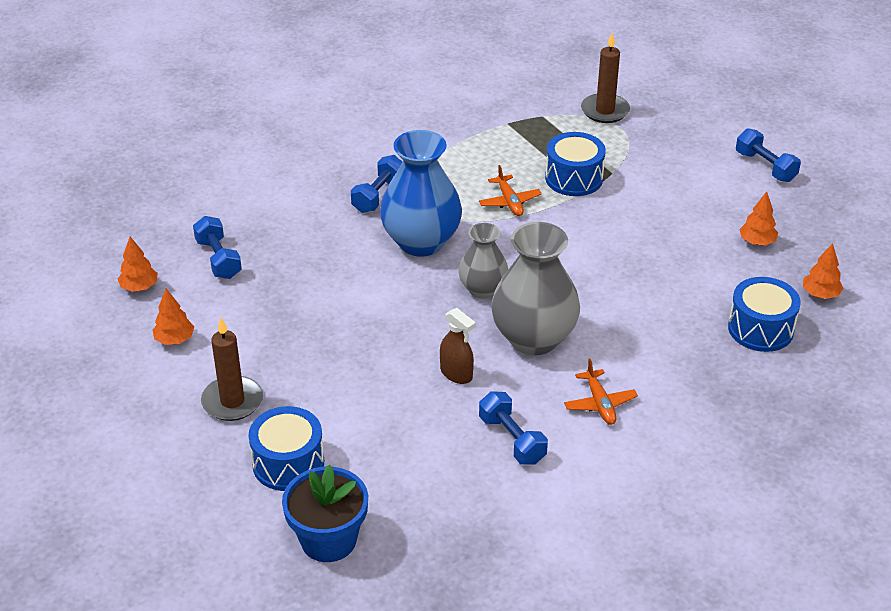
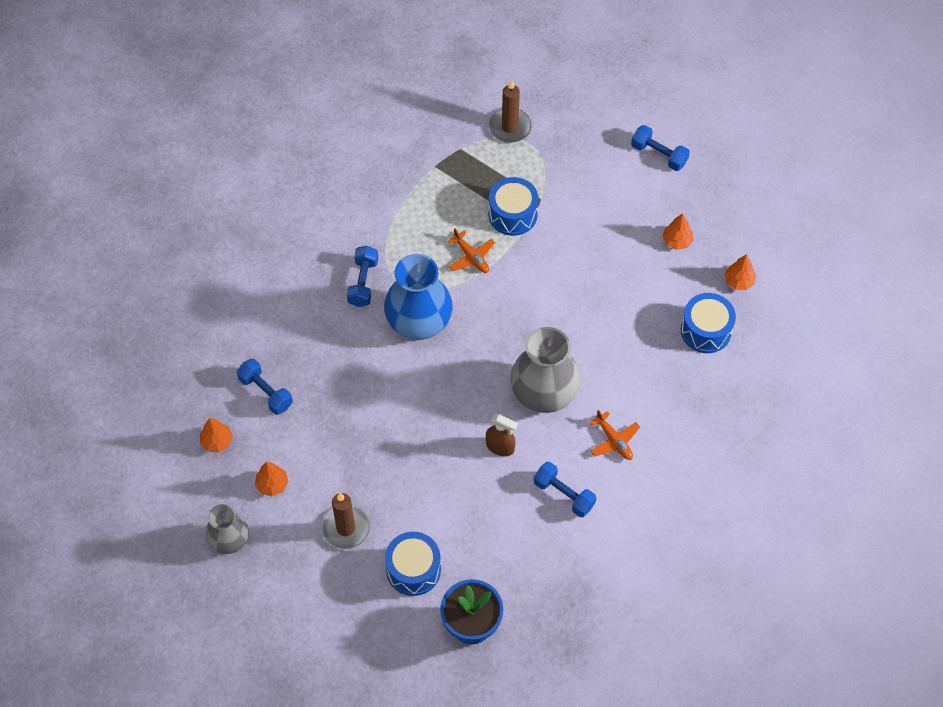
camera: 20 degrees left, 20 degrees up
(483, 289) = (487, 357): grey vase -> grey vase (229, 540)

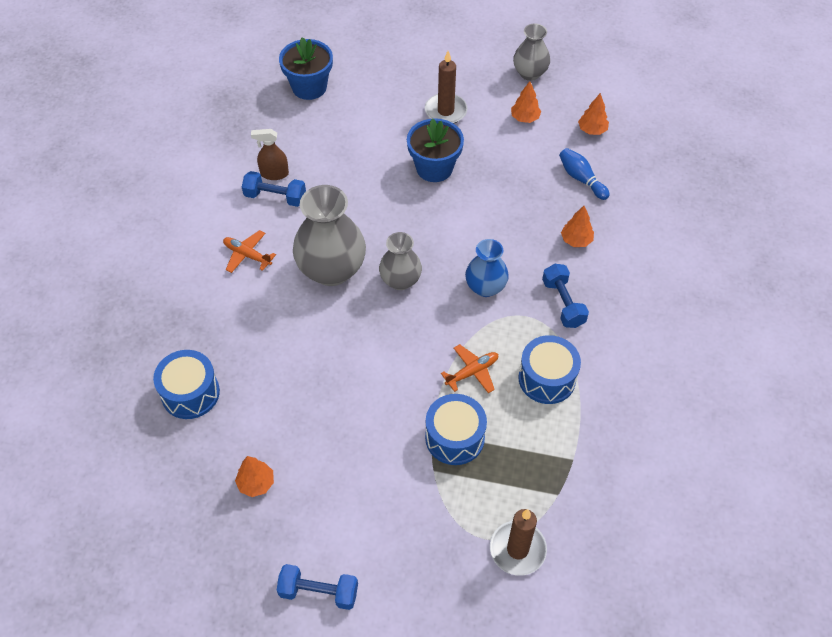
camera: 155 degrees right, 5 degrees down
(266, 392) = (581, 179): blue dumbbell -> blue bowling pin
(395, 463) = (434, 168): none -> blue flower pot
(413, 569) = (374, 104): blue drum -> blue drum (547, 378)
(419, 323) = (485, 287): blue vase -> blue vase, size x0.59
(471, 257) = (472, 372): orange plane -> orange plane turned 120 degrees clockwise
(488, 359) = (400, 280): none -> grey vase
(500, 447) = (350, 212): brown spray bottle -> brown spray bottle (274, 174)
(739, 281) = (169, 463): orange tree -> orange tree (576, 240)

